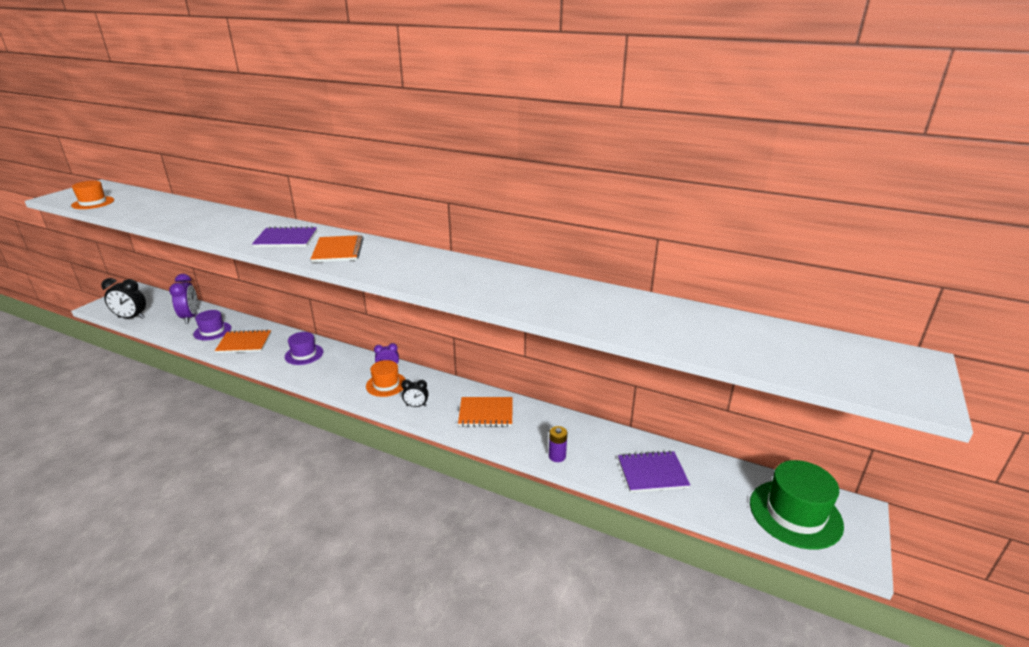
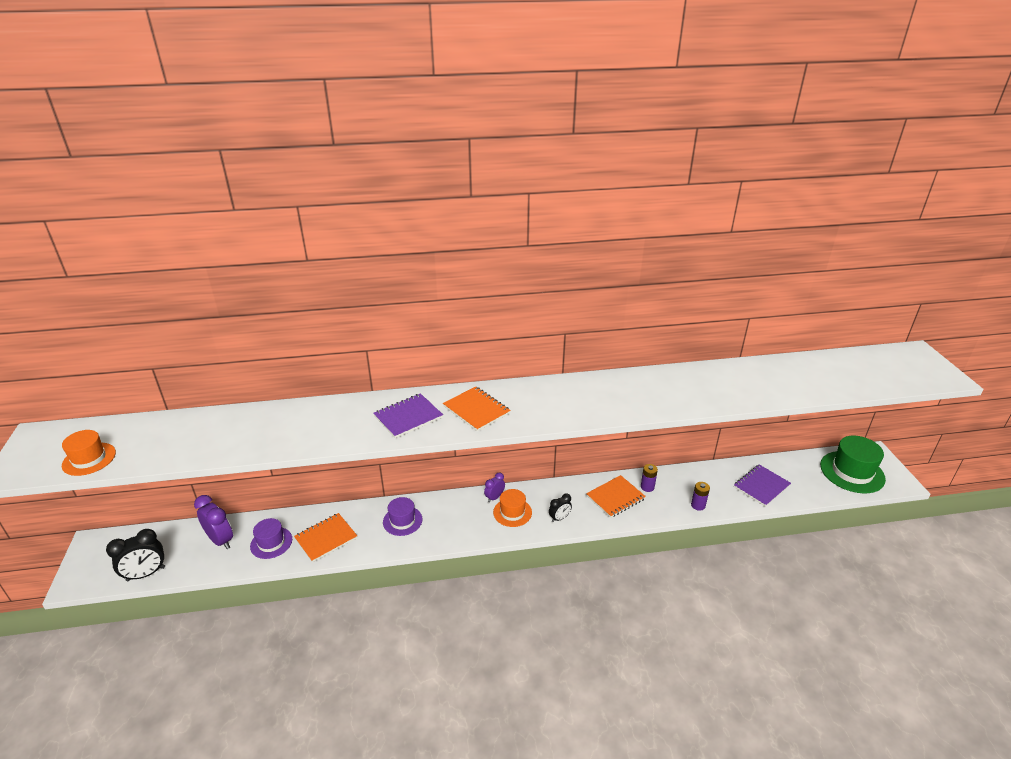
camera: 35 degrees left, 5 degrees up
(527, 419) = (647, 487): none -> purple battery

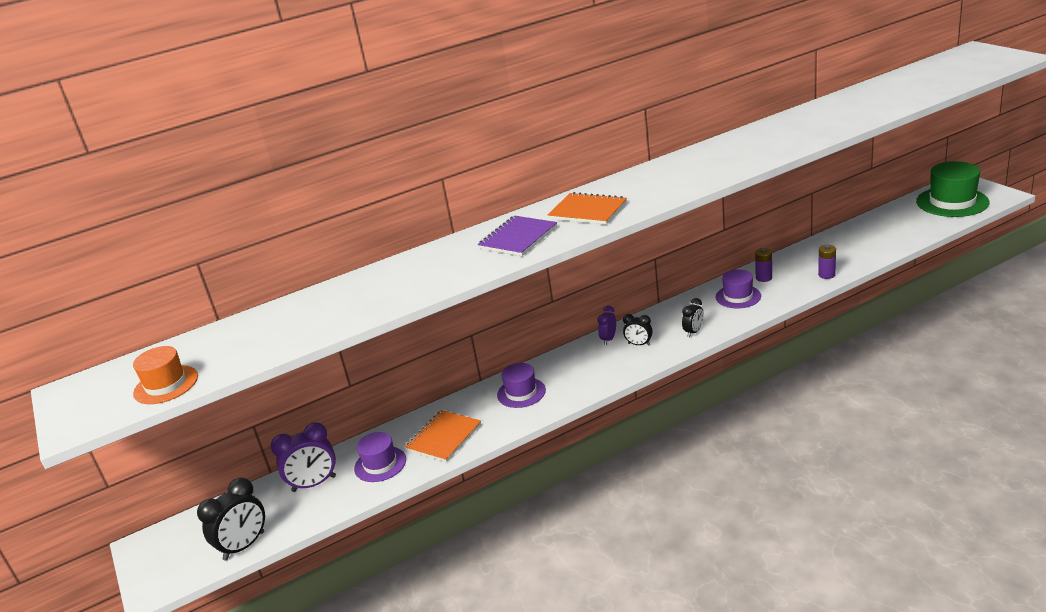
camera: 15 degrees left, 5 degrees down
(221, 540) = (314, 484): purple clock -> purple clock turned 135 degrees clockwise
(512, 512) = (639, 344): orange hat -> black clock
(615, 497) = (738, 296): orange notebook -> purple hat
(761, 486) = (876, 240): purple notebook -> none

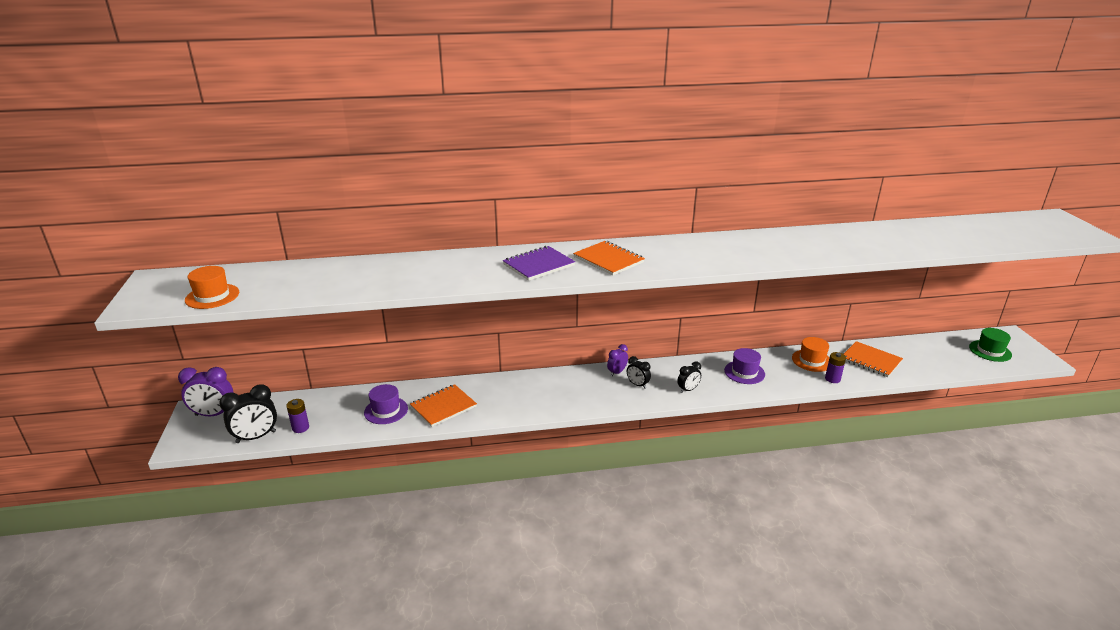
camera: 15 degrees right, 0 degrees up
(314, 484) = (332, 408): purple clock -> purple clock (214, 414)
(521, 393) = (522, 392): purple hat -> none
(764, 278) = (776, 363): purple battery -> purple battery (300, 428)
(795, 264) = (812, 360): none -> orange hat
(851, 246) = (871, 360): none -> orange notebook
(952, 202) = (990, 351): green hat -> green hat, size x0.60

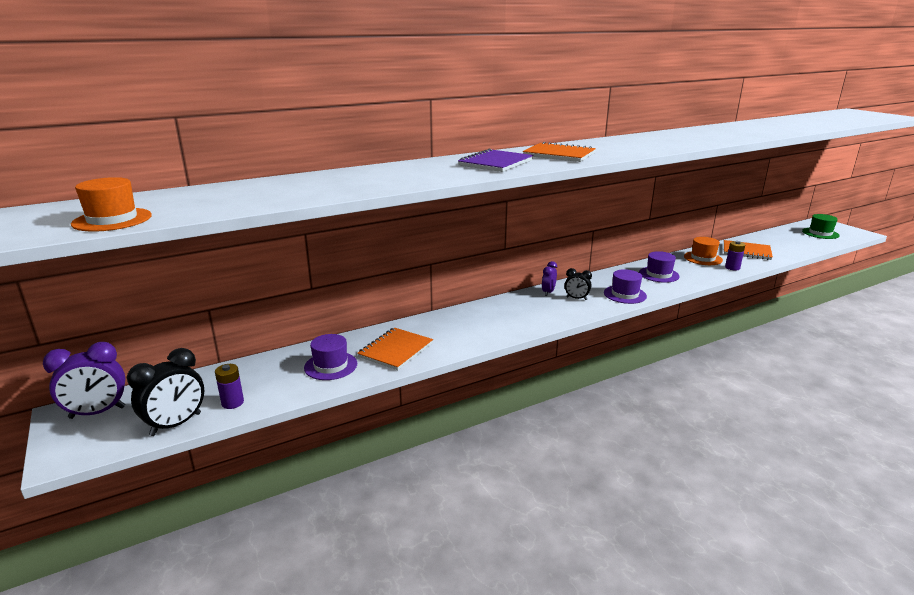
camera: 20 degrees left, 5 degrees down
(688, 390) = (625, 294): black clock -> purple hat

